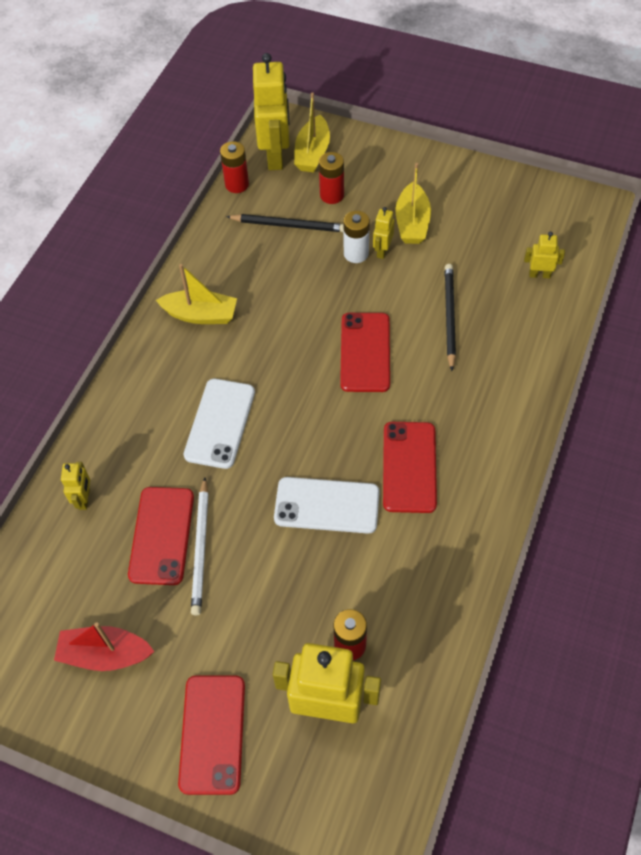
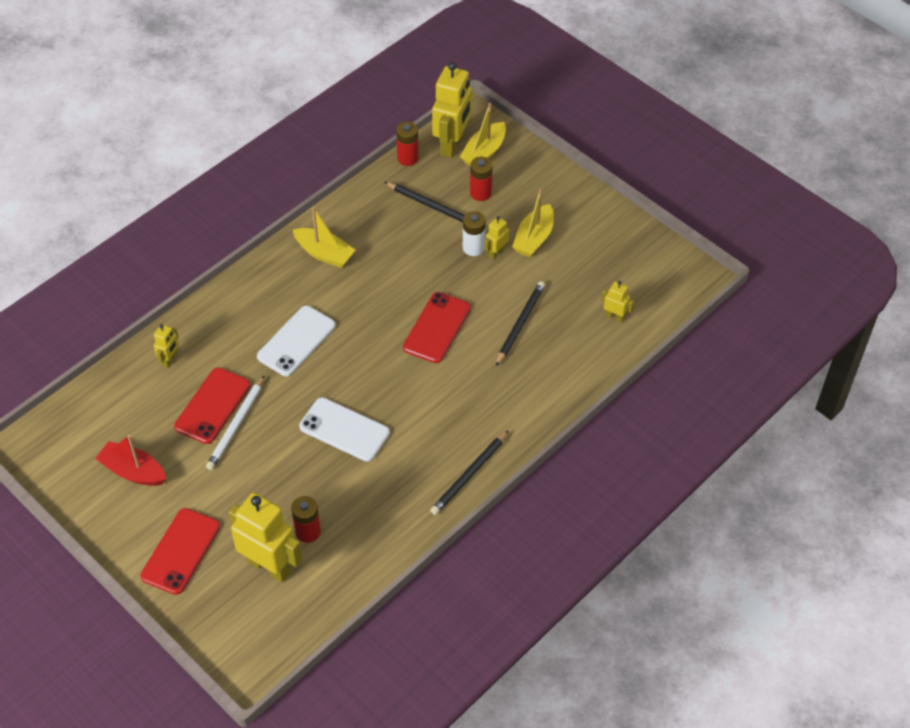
camera: 20 degrees right, 5 degrees down
(409, 467) = (422, 425): red phone -> none
(491, 504) = (469, 475): none -> black pencil

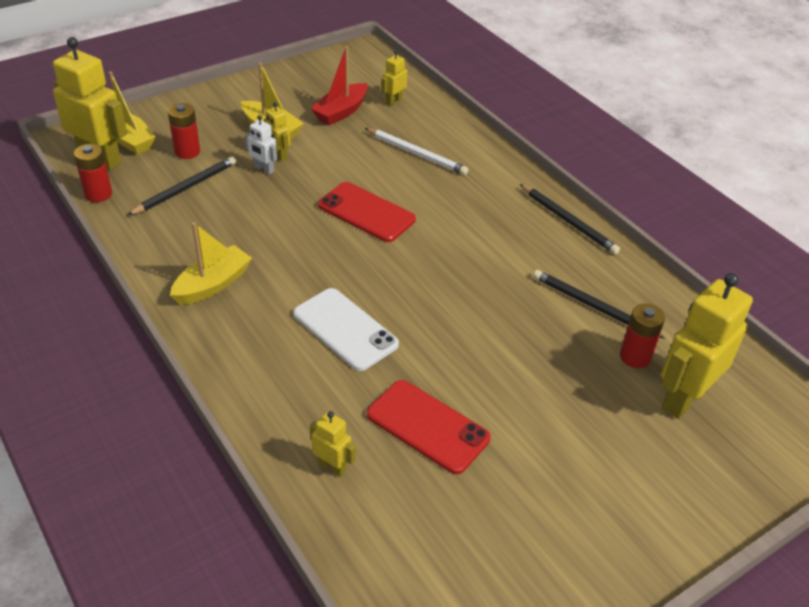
camera: 80 degrees left, 10 degrees down
(133, 471) = (524, 532): red boat -> red boat (341, 112)
(181, 551) = (662, 488): red phone -> none
(236, 425) = (465, 405): white pencil -> white pencil (417, 153)
(344, 430) = (492, 305): white phone -> none
(473, 247) = (263, 169): white battery -> white robot
(520, 324) = (382, 157): black pencil -> black pencil (593, 307)

